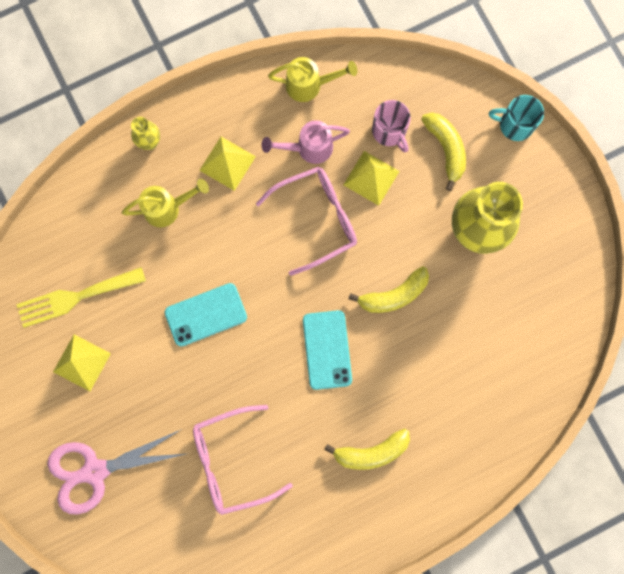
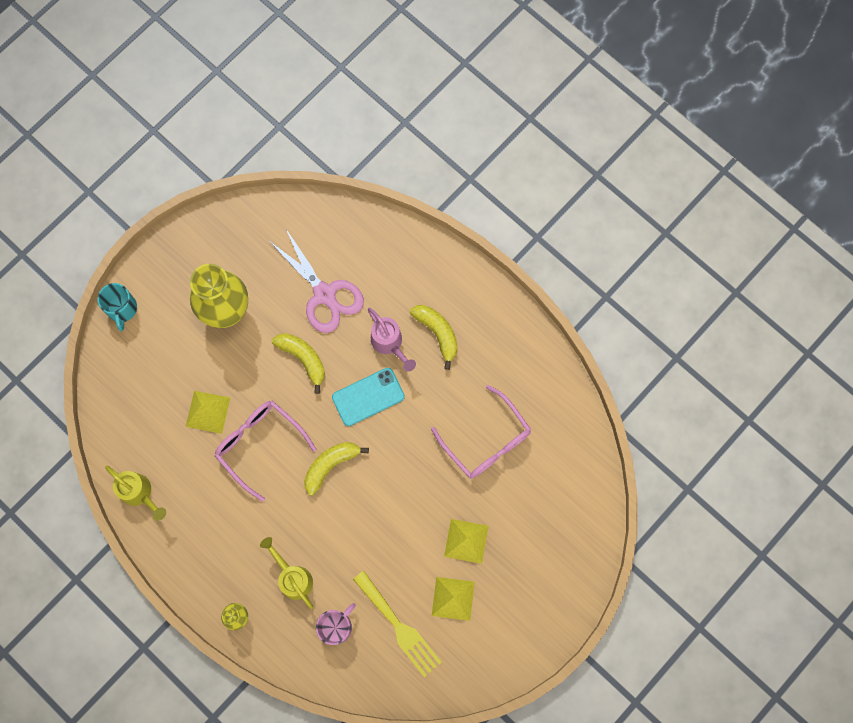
camera: 110 degrees left, 5 degrees down
(95, 471) = (537, 550): pink scissors -> pink scissors (324, 294)
(206, 314) = (374, 508): turquoise phone -> none
(227, 163) = (235, 540): yellow pyramid -> yellow pyramid (466, 541)
(308, 148) = (198, 474): pink watering can -> pink watering can (389, 344)
(310, 85) = (140, 494): yellow watering can -> yellow watering can turned 150 degrees clockwise
(389, 131) = (161, 410): pink mug -> pink mug (336, 626)
(446, 149) = (162, 358): yellow banana -> yellow banana (330, 465)

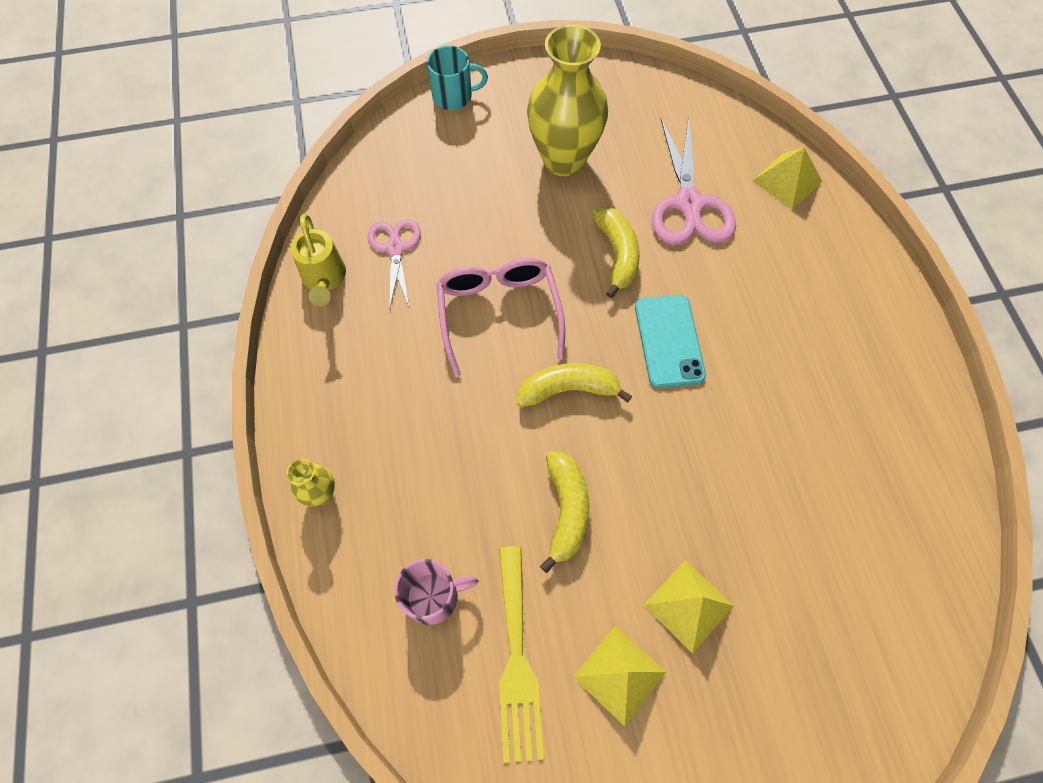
camera: 35 degrees right, 10 degrees down
(122, 309) = (454, 96): turquoise mug -> turquoise mug turned 120 degrees counterclockwise
(167, 444) = (395, 249): none -> pink scissors
(208, 412) = (466, 243): yellow pyramid -> yellow pyramid (787, 181)
(292, 577) = (424, 491): yellow watering can -> none
(368, 397) = (669, 341): turquoise phone -> turquoise phone turned 75 degrees clockwise
(389, 344) = (735, 299): pink watering can -> none
(437, 333) = (806, 323): yellow banana -> yellow banana (566, 510)
(486, 441) = (797, 491): pink glasses -> none

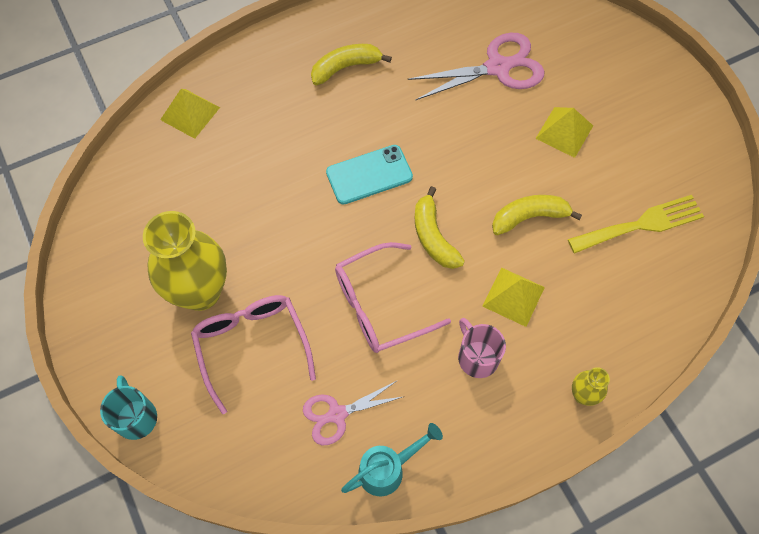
camera: 105 degrees left, 0 degrees up
(324, 280) = (388, 469): yellow watering can -> turquoise watering can
(433, 596) = (623, 288): pink mug -> pink mug (477, 357)
(492, 192) = (252, 345): none -> pink glasses
(617, 254) = (296, 226): yellow banana -> yellow banana (345, 67)
(619, 674) = (623, 163): yellow pyramid -> yellow pyramid (513, 296)
(689, 204) = (230, 181): pink scissors -> pink scissors (497, 67)

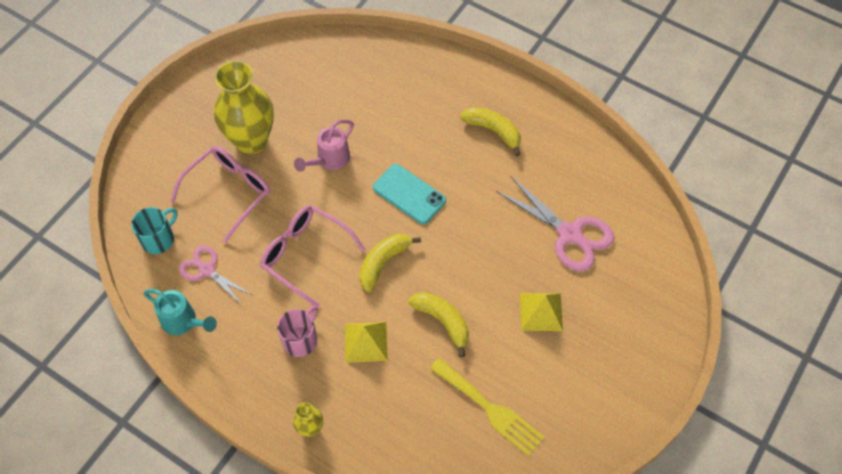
camera: 60 degrees right, 5 degrees down
(136, 417) = (143, 154): turquoise mug -> turquoise mug (159, 239)
(190, 113) = (386, 58): yellow pyramid -> none
(279, 227) = (329, 160): none -> pink watering can

